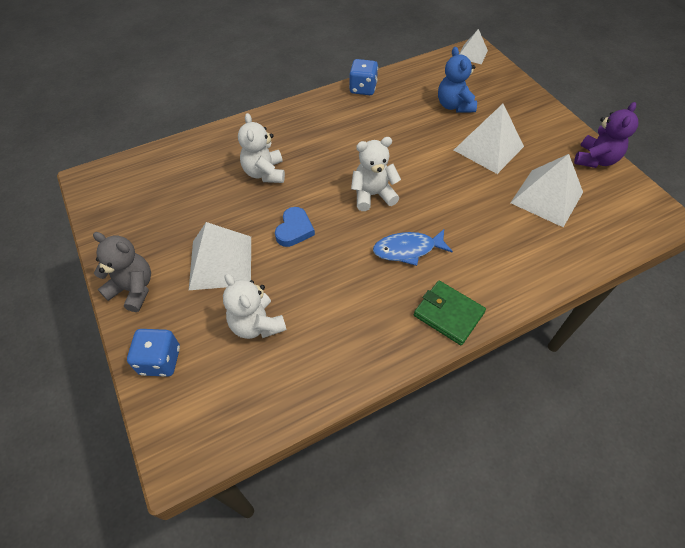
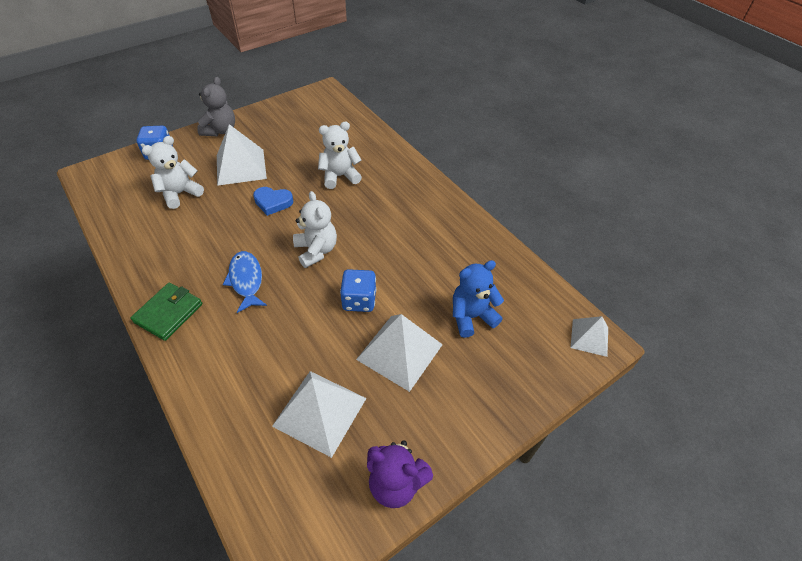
camera: 80 degrees right, 5 degrees down
(363, 88) = (479, 232): blue dice -> blue dice (359, 300)

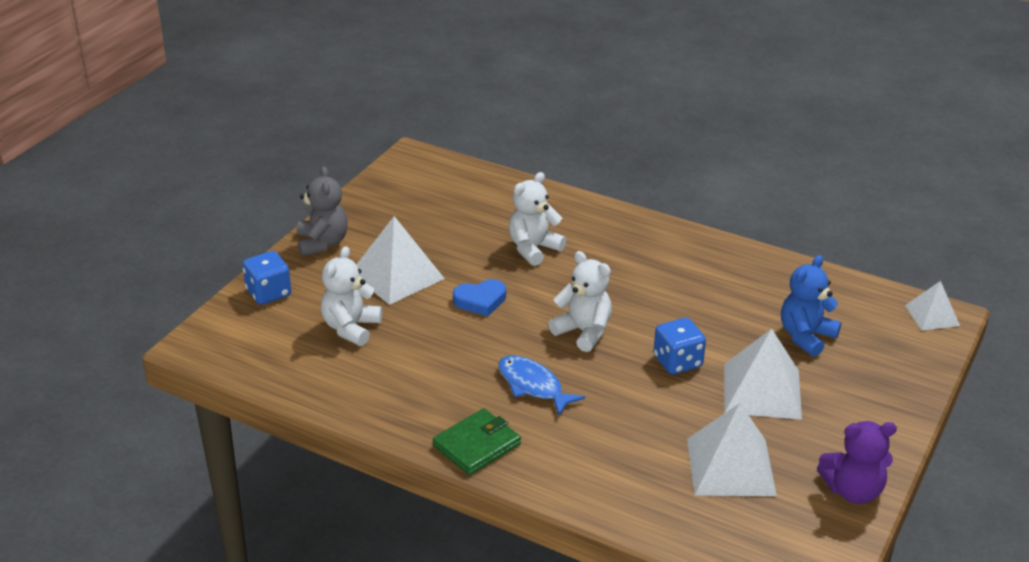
camera: 25 degrees left, 15 degrees down
(168, 313) = (477, 445): green wallet -> green wallet turned 45 degrees clockwise

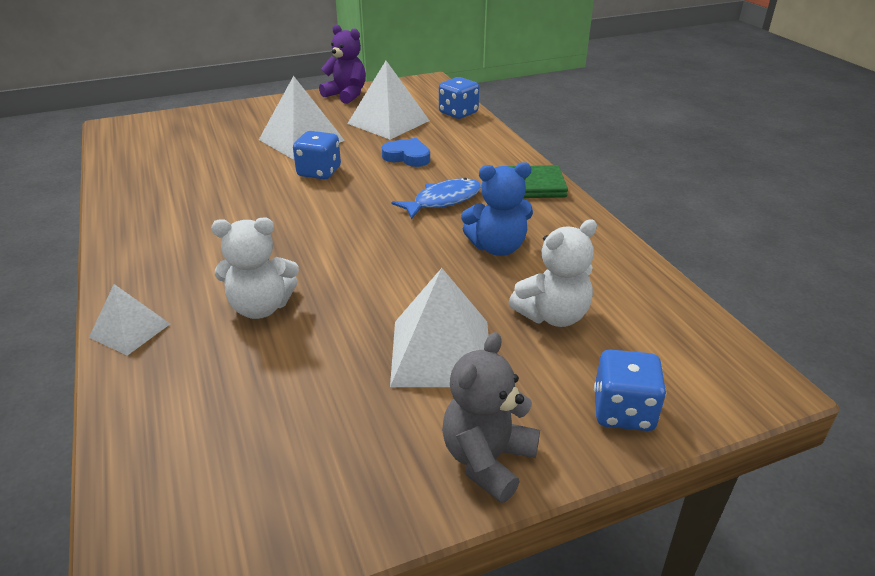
camera: 140 degrees left, 0 degrees up
(480, 301) = (392, 280): blue heart -> blue heart (407, 157)
(533, 386) = (443, 200): blue fish -> blue fish turned 120 degrees counterclockwise
(583, 332) = (347, 216): white teddy bear -> none
(684, 530) = (458, 113): none -> blue dice
(806, 336) = (213, 150): blue teddy bear -> blue teddy bear (497, 247)
(932, 315) = (120, 129): white pyramid -> white pyramid (130, 330)

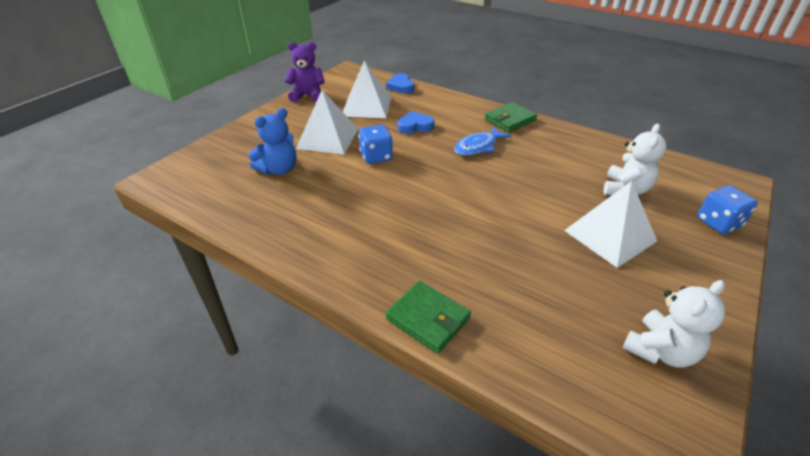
camera: 35 degrees left, 5 degrees up
(130, 330) = (428, 318): white pyramid -> green wallet
(261, 307) = (482, 260): white teddy bear -> white teddy bear (660, 350)
(443, 200) = (478, 147): blue fish -> blue fish turned 150 degrees counterclockwise
(458, 113) = (401, 86): blue dice -> blue heart
(487, 460) = (709, 278): grey teddy bear -> none
(497, 247) = (547, 163): blue teddy bear -> blue teddy bear (279, 169)

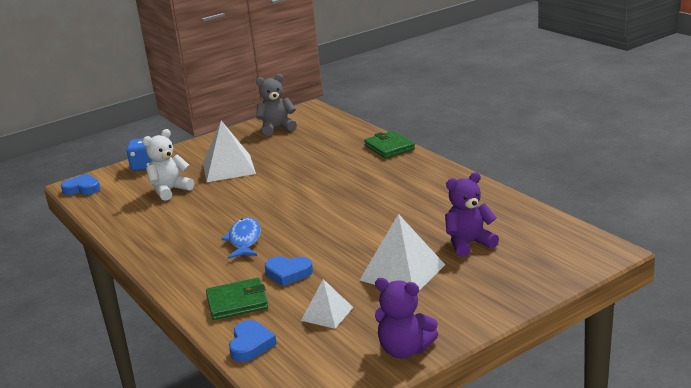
camera: 155 degrees left, 15 degrees down
(279, 169) = (468, 244): blue teddy bear -> purple teddy bear
(367, 106) = (327, 313): white pyramid -> white pyramid, size x0.58
(376, 156) = (359, 244): blue dice -> none
(478, 147) = (244, 240): blue fish -> blue fish turned 75 degrees counterclockwise
(510, 120) = (171, 266): green wallet -> green wallet (237, 302)
(660, 350) = (277, 128): white teddy bear -> grey teddy bear
(722, 178) = (82, 189): none -> blue heart

